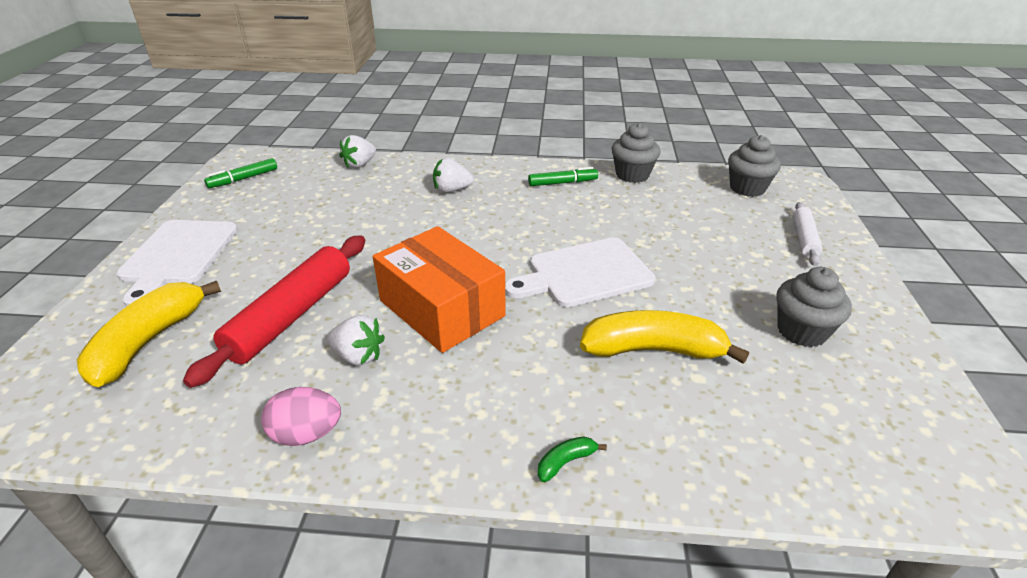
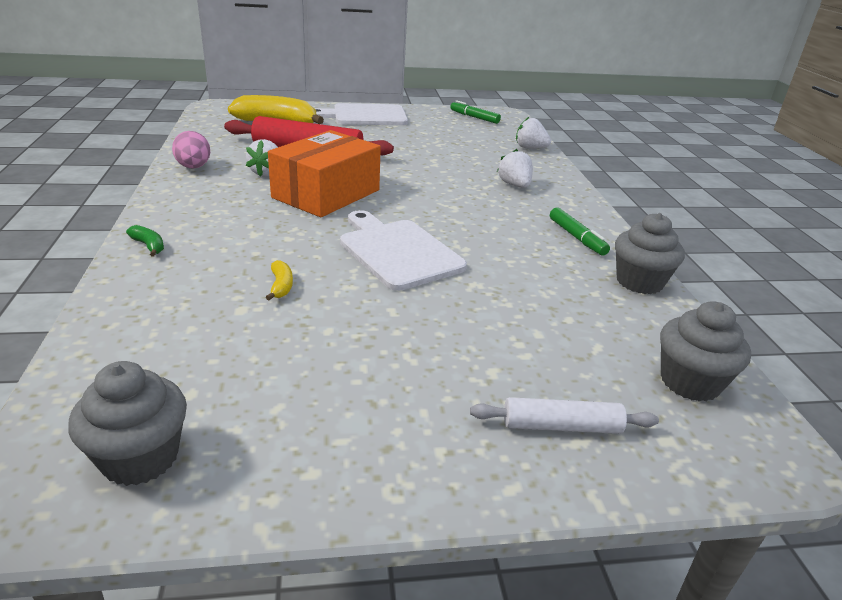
camera: 75 degrees right, 5 degrees down
(653, 350) = (281, 286): yellow banana -> yellow banana, size x0.41
(801, 331) = (324, 390): grey cupcake -> grey cupcake (140, 457)

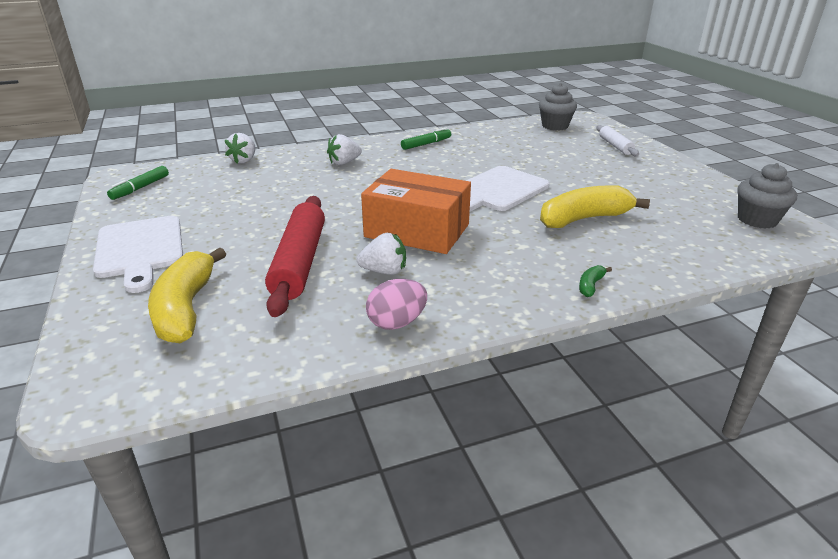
camera: 100 degrees left, 0 degrees up
(281, 286) = (584, 219): yellow banana -> yellow banana, size x2.43
(639, 282) = (471, 131): grey cupcake -> none

